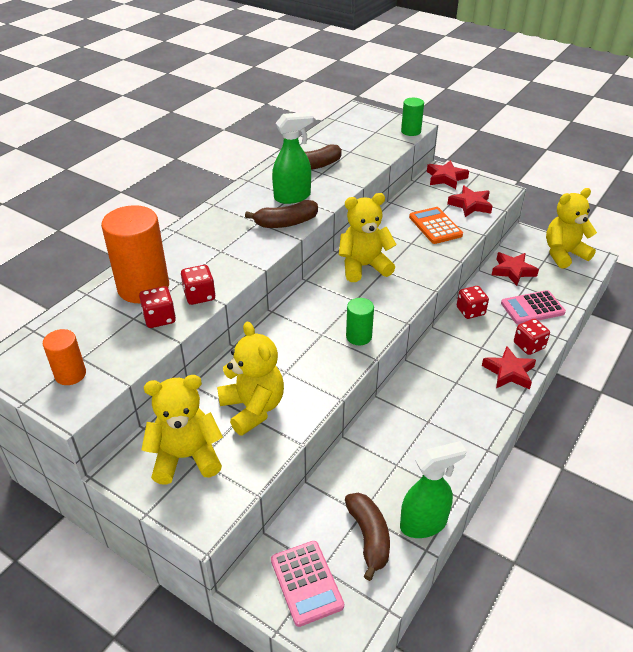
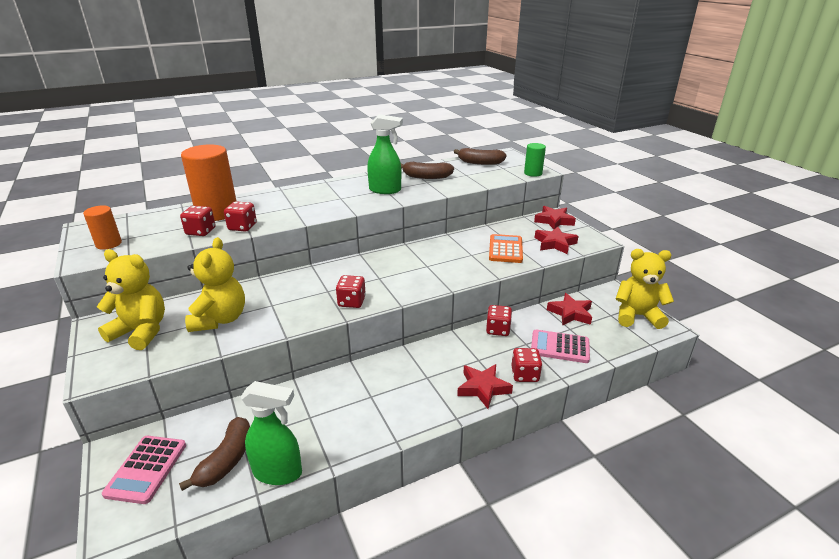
camera: 30 degrees right, 10 degrees down
(286, 223) = (359, 203): brown banana -> brown banana (480, 163)
(358, 336) = (351, 302): green cylinder -> red dice
(364, 266) = (413, 259): yellow teddy bear -> none

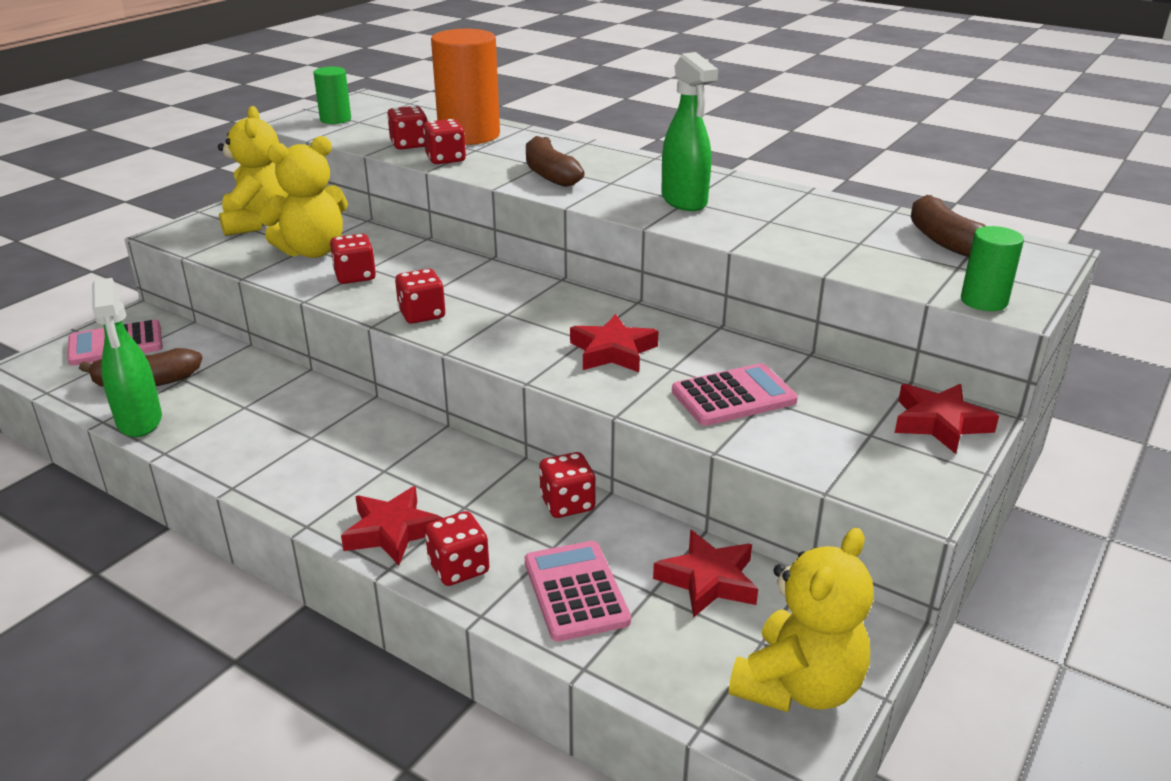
camera: 60 degrees right, 0 degrees up
(108, 244) = (335, 119): orange cylinder -> green cylinder
(277, 312) = (355, 276): none -> red dice
(426, 177) = (791, 215): brown banana -> brown banana (550, 174)
(505, 249) = (733, 396): orange calculator -> pink calculator
(555, 243) = (831, 446): red star -> red star (613, 351)
(637, 316) = (798, 686): yellow teddy bear -> yellow teddy bear turned 60 degrees clockwise

